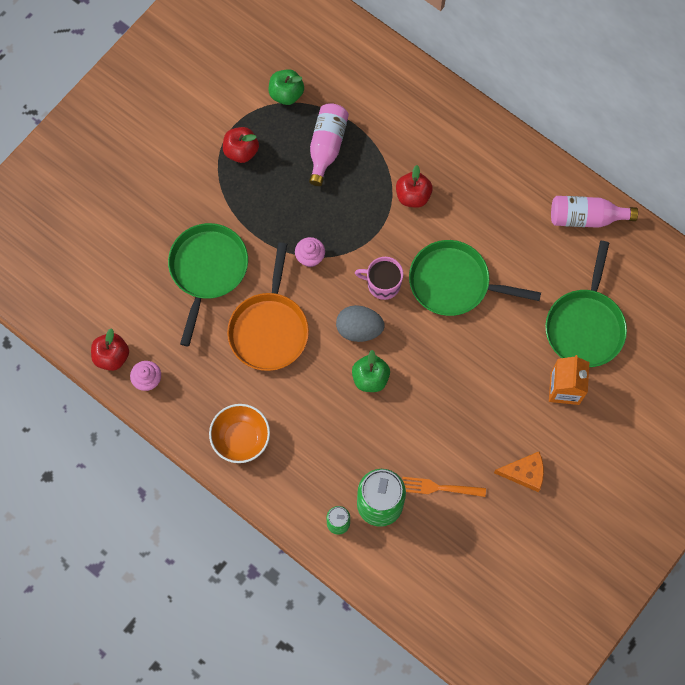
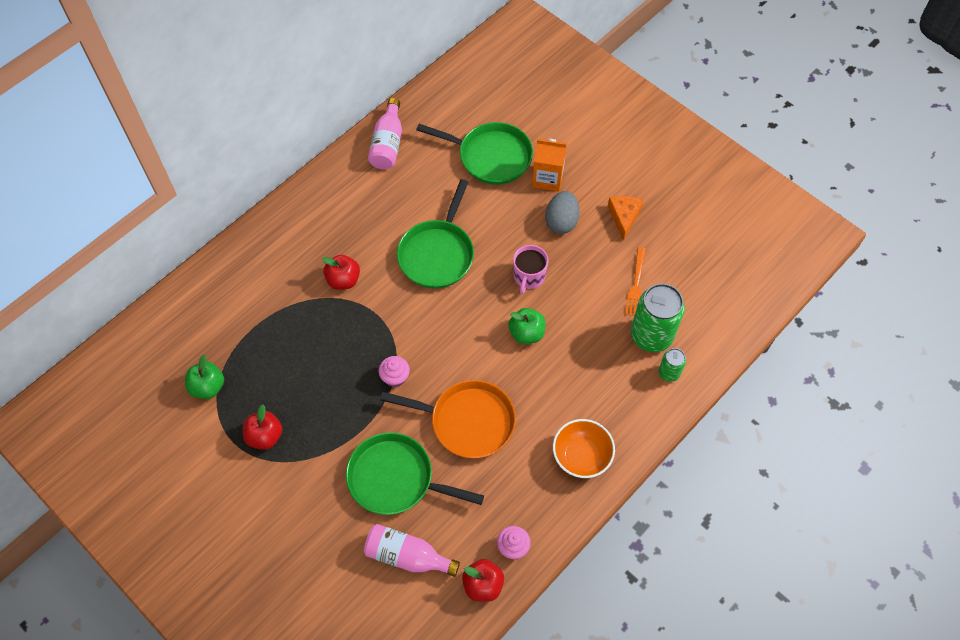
camera: 85 degrees left, 10 degrees down
(326, 146) = (276, 353): pink bottle -> pink bottle (407, 556)
(359, 329) = (476, 339): grey egg -> grey egg (561, 221)
(383, 284) = (431, 314): pink mug -> pink mug (529, 276)

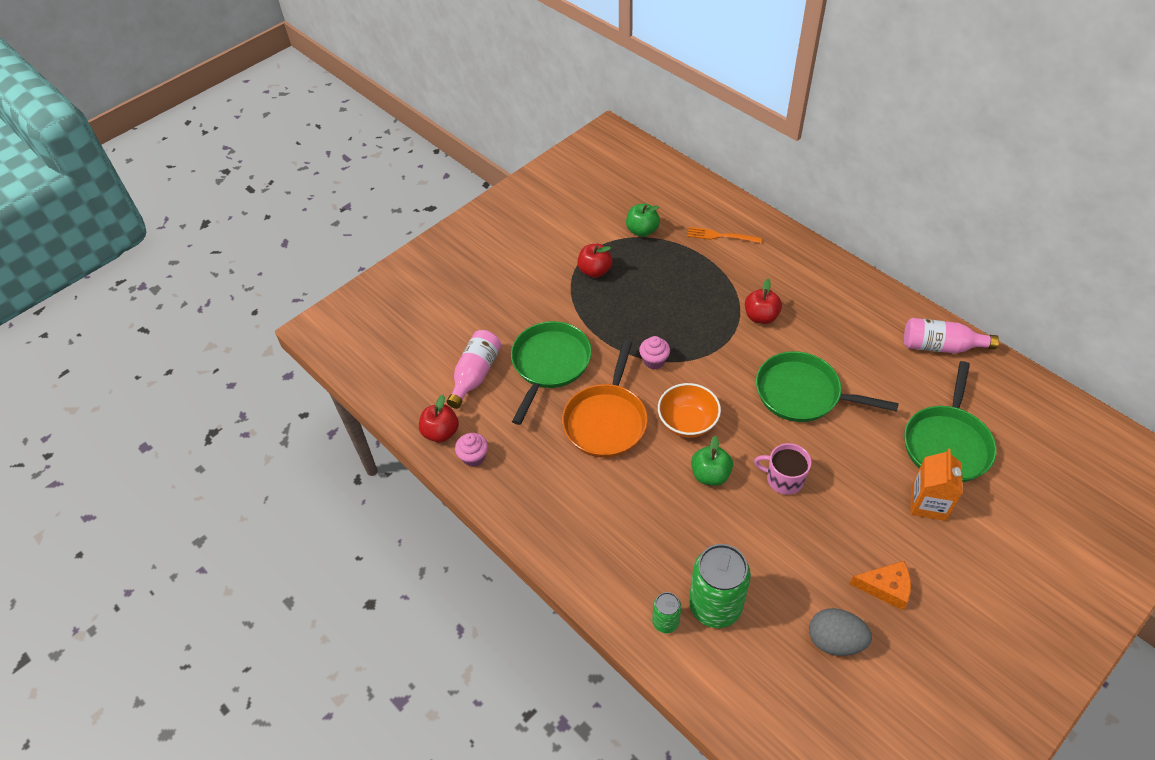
camera: 95 degrees right, 10 degrees down
(561, 221) = (866, 515): grey egg -> grey egg (835, 641)
(581, 456) = (564, 522): orange bowl -> orange bowl (687, 422)
(636, 284) = (785, 594): orange fork -> orange fork (720, 236)

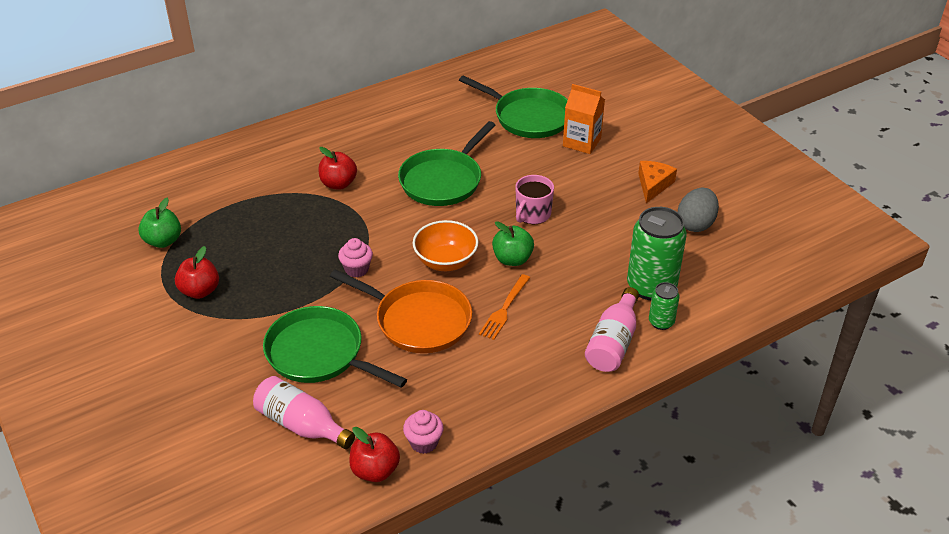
camera: 80 degrees left, 10 degrees down
(720, 236) = (213, 185): orange fork -> orange fork (504, 309)
(940, 346) = (428, 92): pink bottle -> pink bottle (613, 343)

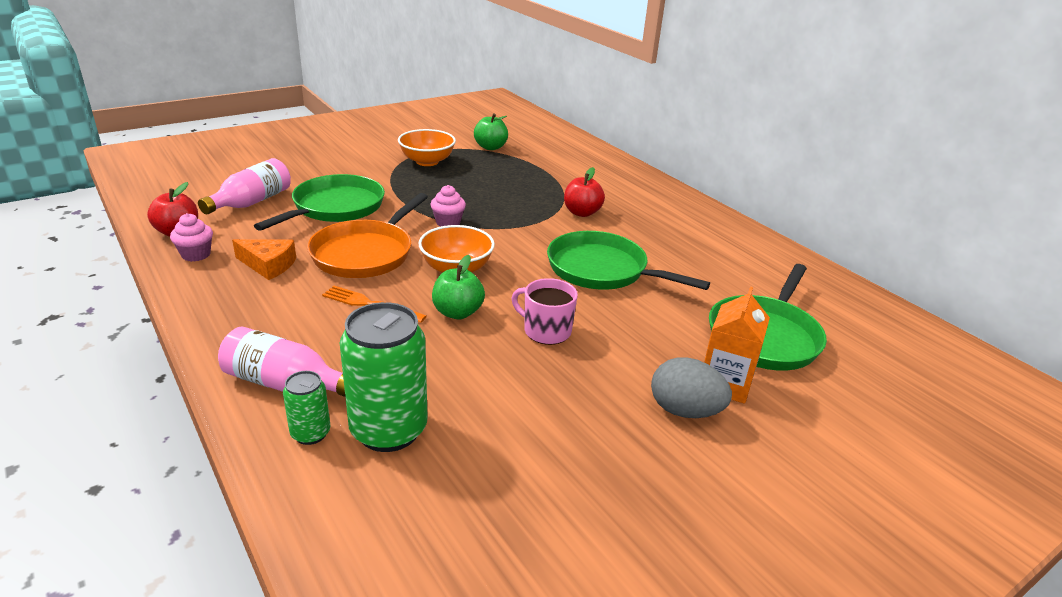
camera: 85 degrees right, 10 degrees down
(200, 291) = (427, 161): red apple -> orange bowl
(653, 185) = (637, 455): orange cheese -> orange cheese (268, 265)
(695, 224) = (539, 500): grey egg -> grey egg (684, 411)

